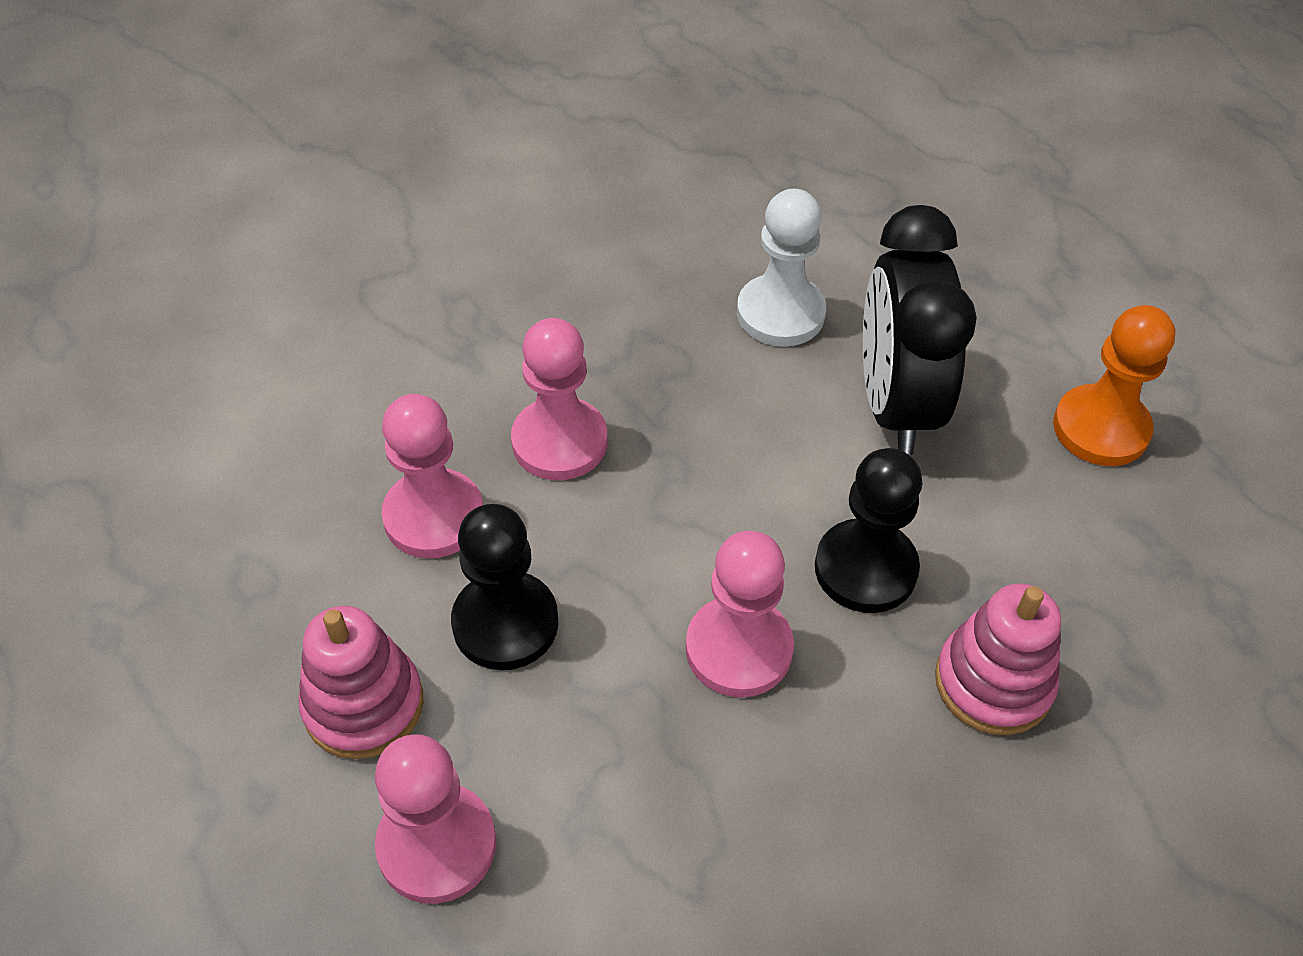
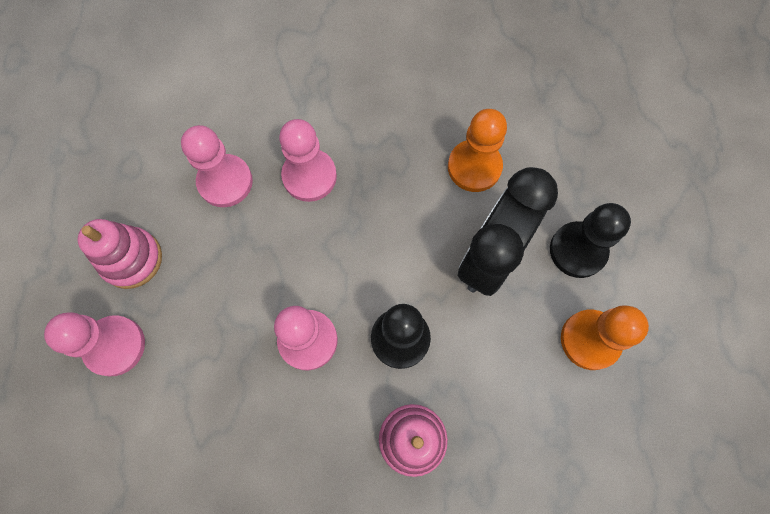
camera: 35 degrees right, 20 degrees up
(505, 623) = (216, 258): black pawn -> black pawn (578, 250)
(780, 313) = (474, 167): white pawn -> orange pawn

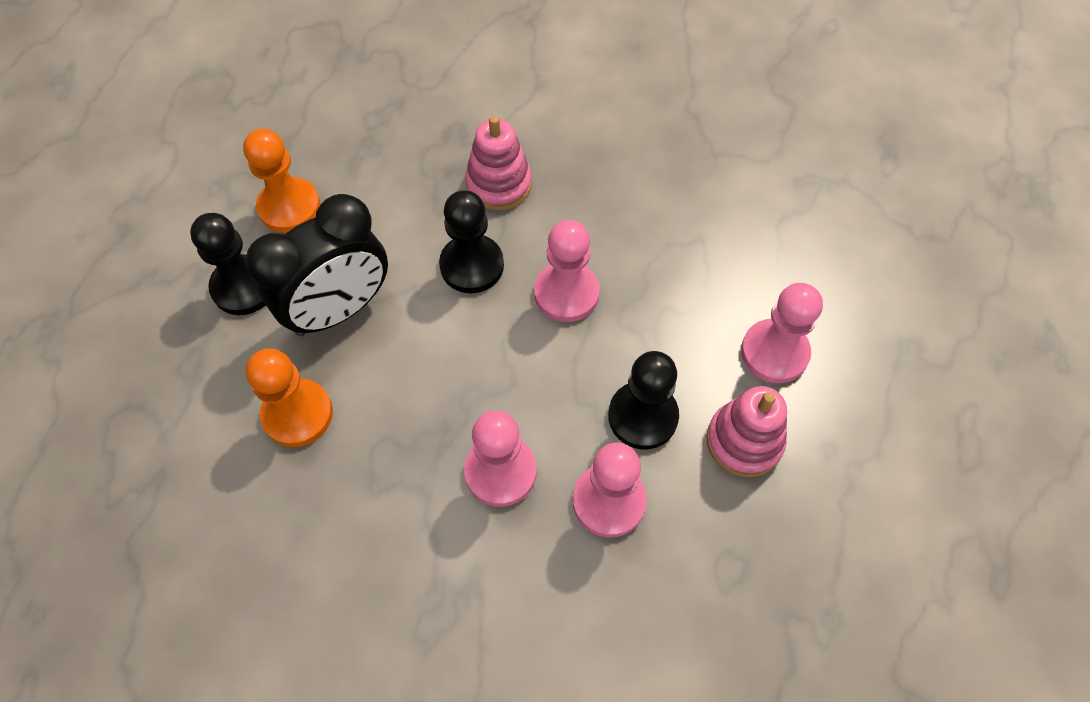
camera: 160 degrees left, 10 degrees down
(215, 252) = (642, 416): none -> black pawn

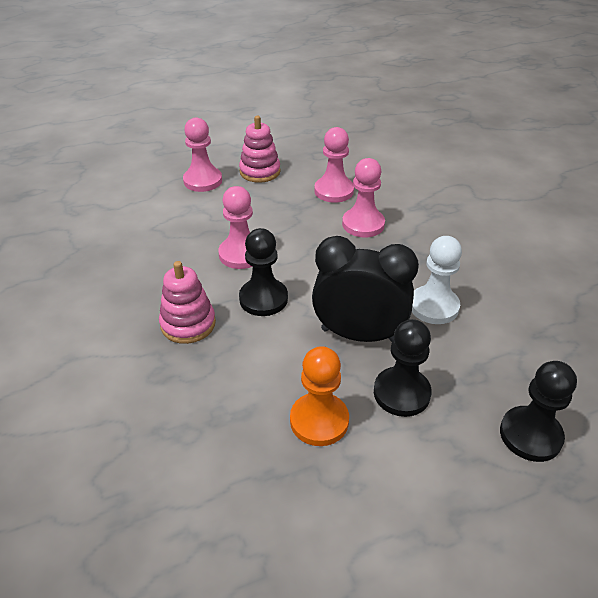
camera: 130 degrees left, 20 degrees down
(297, 414) = (434, 306): orange pawn -> white pawn
(642, 416) = (282, 200): black pawn -> black pawn (530, 435)

